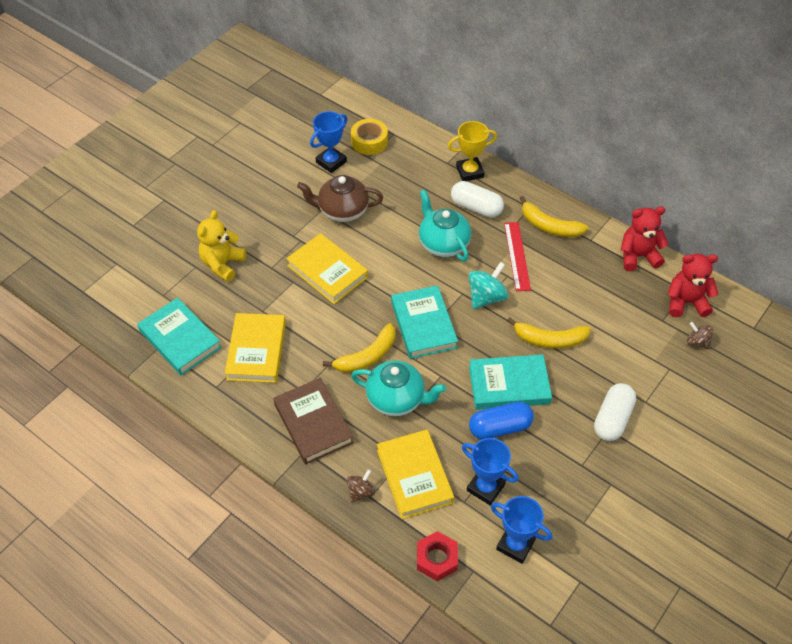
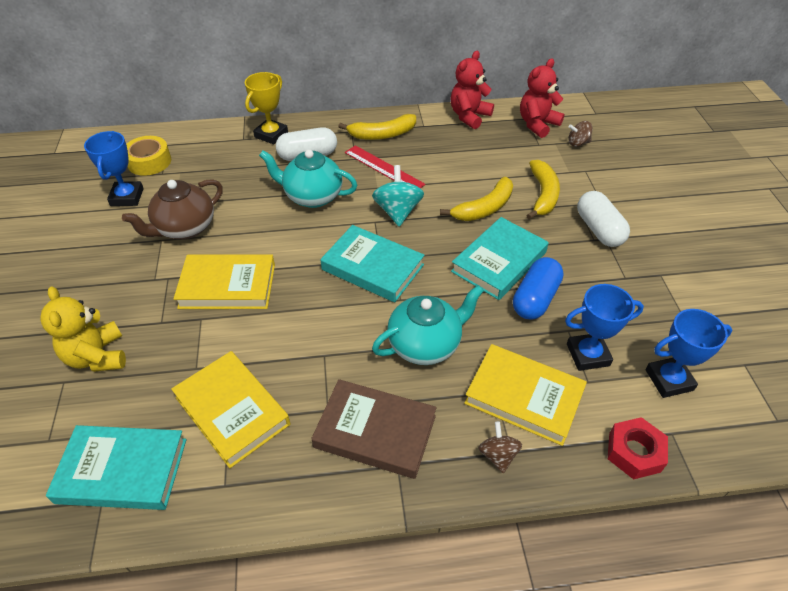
camera: 45 degrees left, 5 degrees down
(367, 356) = (354, 329): yellow banana -> yellow banana (543, 195)

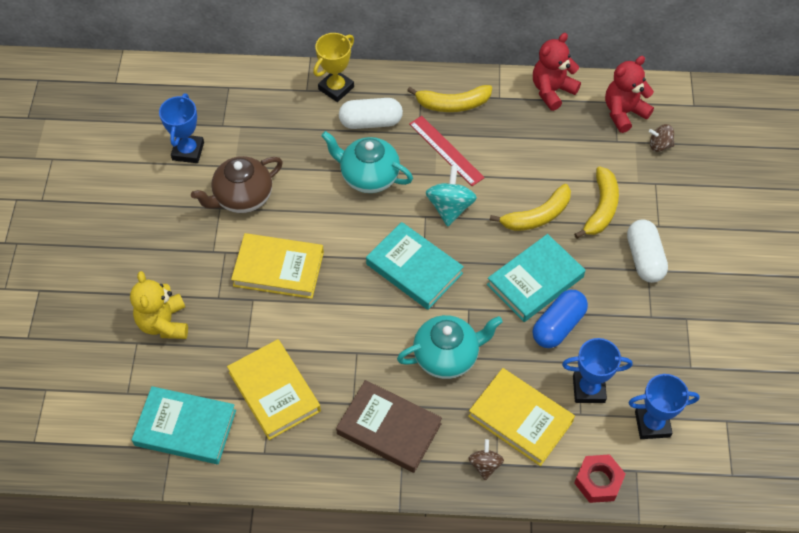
camera: 10 degrees right, 10 degrees up
(149, 162) = (210, 108): yellow tape -> none

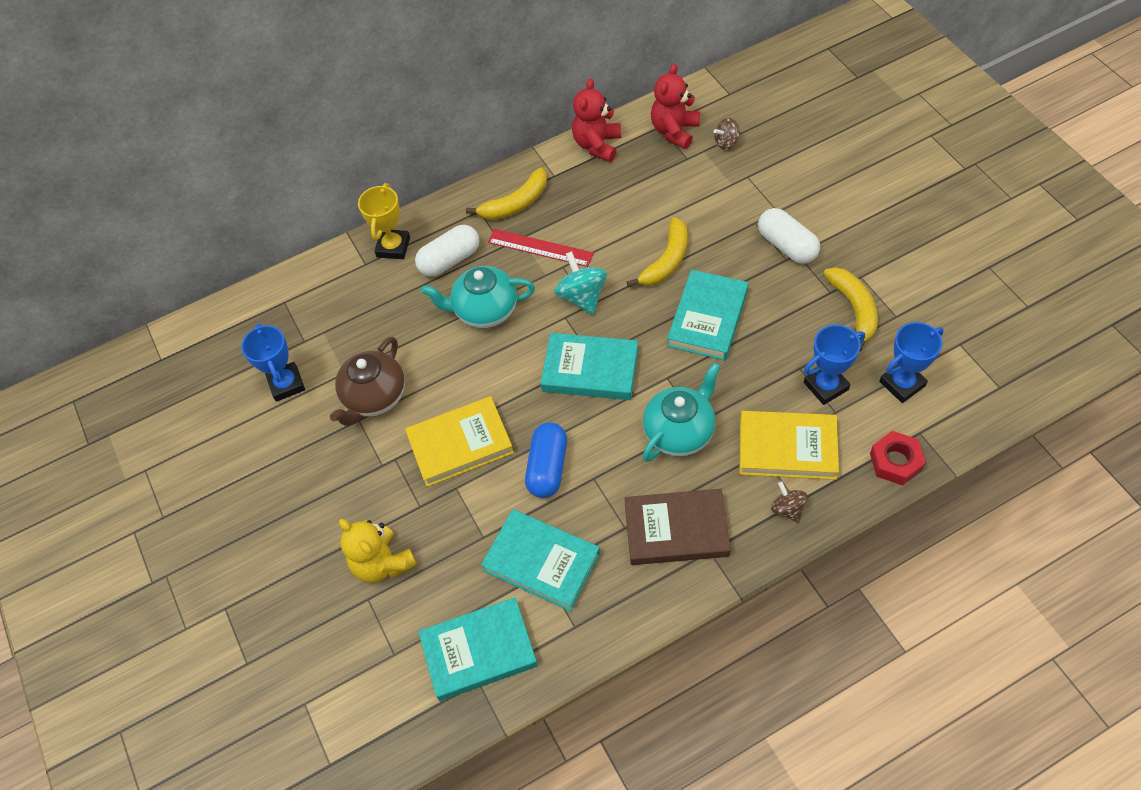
camera: 25 degrees left, 0 degrees up
(274, 391) = (542, 562): yellow book -> turquoise book
(558, 326) = (757, 346): blue capsule -> blue capsule (547, 467)
(601, 208) = (717, 223): yellow banana -> yellow banana (854, 309)

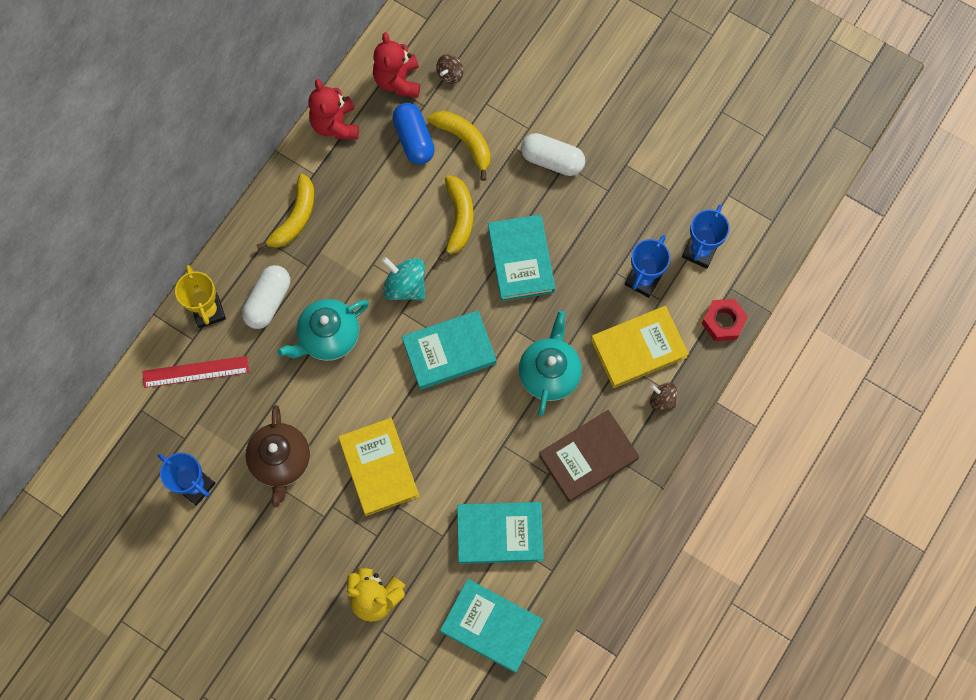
camera: 35 degrees left, 15 degrees up
(460, 444) = (379, 468): yellow book -> yellow book turned 60 degrees counterclockwise
(479, 651) = (491, 626): turquoise book -> turquoise book turned 75 degrees clockwise
(540, 248) = (342, 254): red ruler -> red ruler (195, 372)
(547, 467) = (461, 454): blue capsule -> blue capsule (414, 139)
(854, 309) = (633, 198): yellow banana -> yellow banana (465, 142)

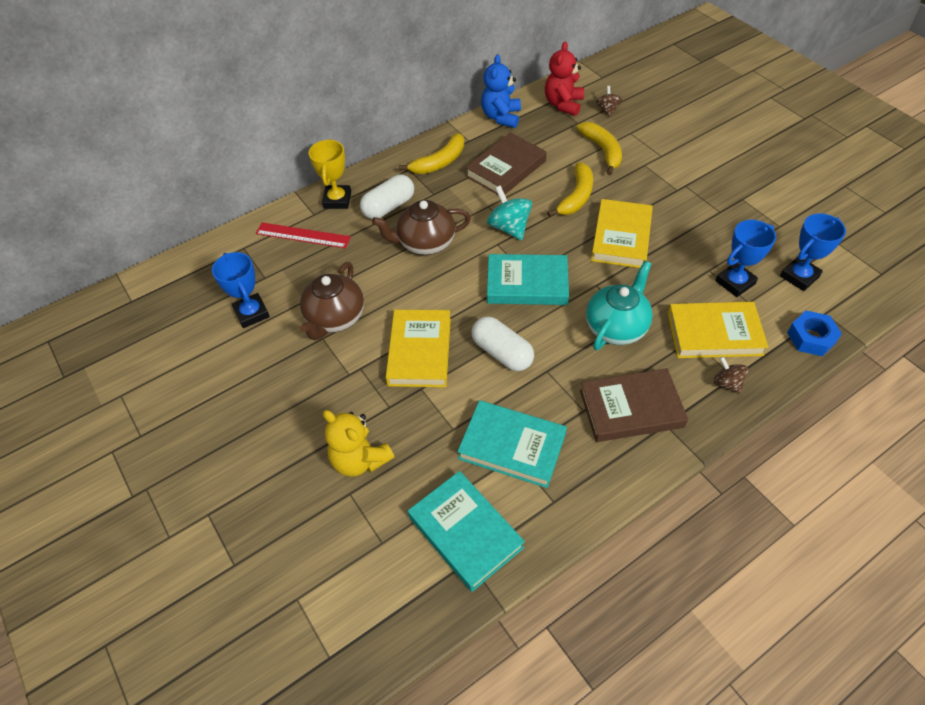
camera: 25 degrees right, 20 degrees down
(328, 337) = (425, 243): turquoise teapot -> brown teapot
(335, 124) = (501, 117): red teddy bear -> blue teddy bear
(371, 203) = (506, 169): none -> brown book
(414, 139) = (560, 140): blue capsule -> none
(450, 74) = (607, 110): brown spinning top -> brown spinning top turned 120 degrees clockwise
(521, 260) = (621, 237): turquoise book -> yellow book
(552, 160) = (675, 180): white capsule -> white capsule (502, 353)
(723, 322) = (811, 338): red nut -> blue nut

